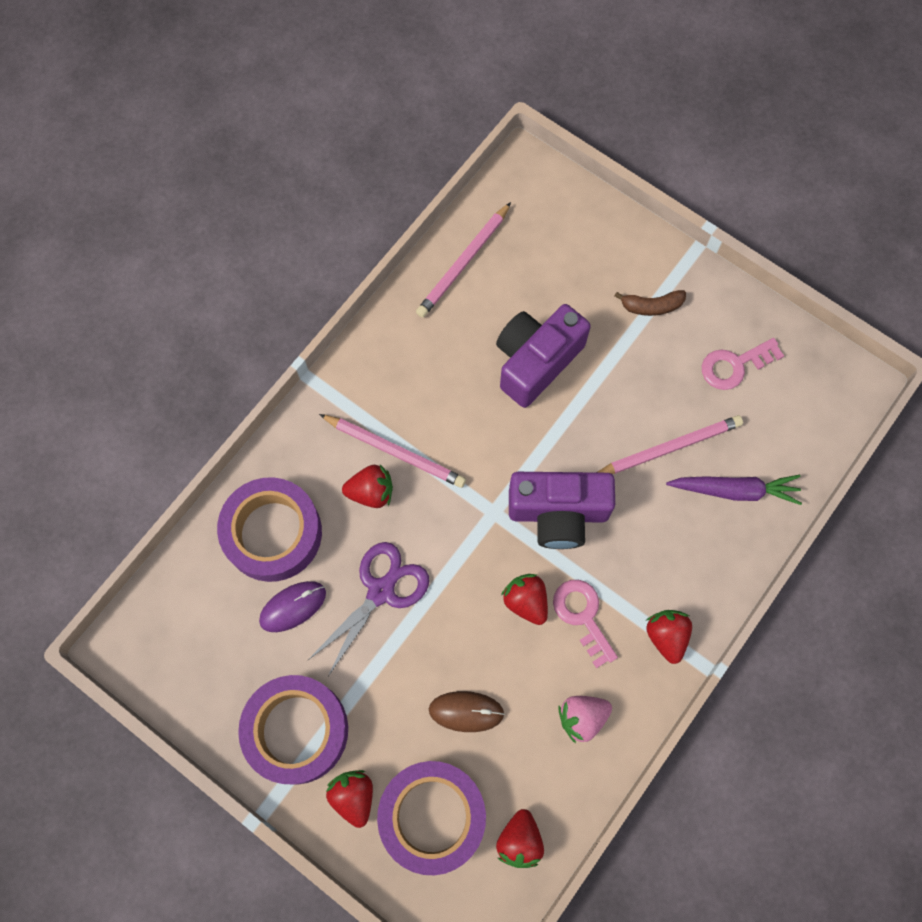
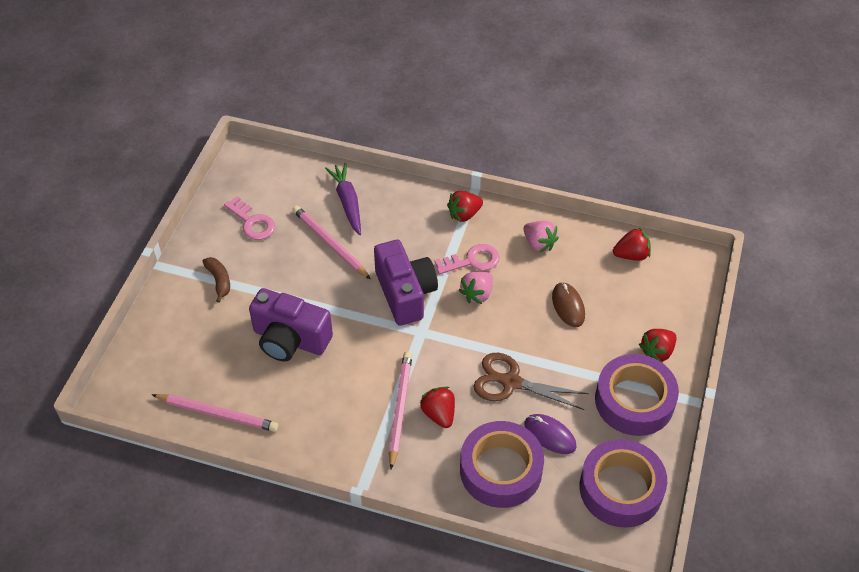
camera: 110 degrees left, 20 degrees down
(381, 591) = (511, 382): purple scissors -> brown scissors
(432, 816) = (644, 304): purple tape -> purple tape (621, 489)
(526, 601) = (477, 294): red strawberry -> pink strawberry
(582, 616) = (472, 261): pink key -> pink key turned 150 degrees counterclockwise

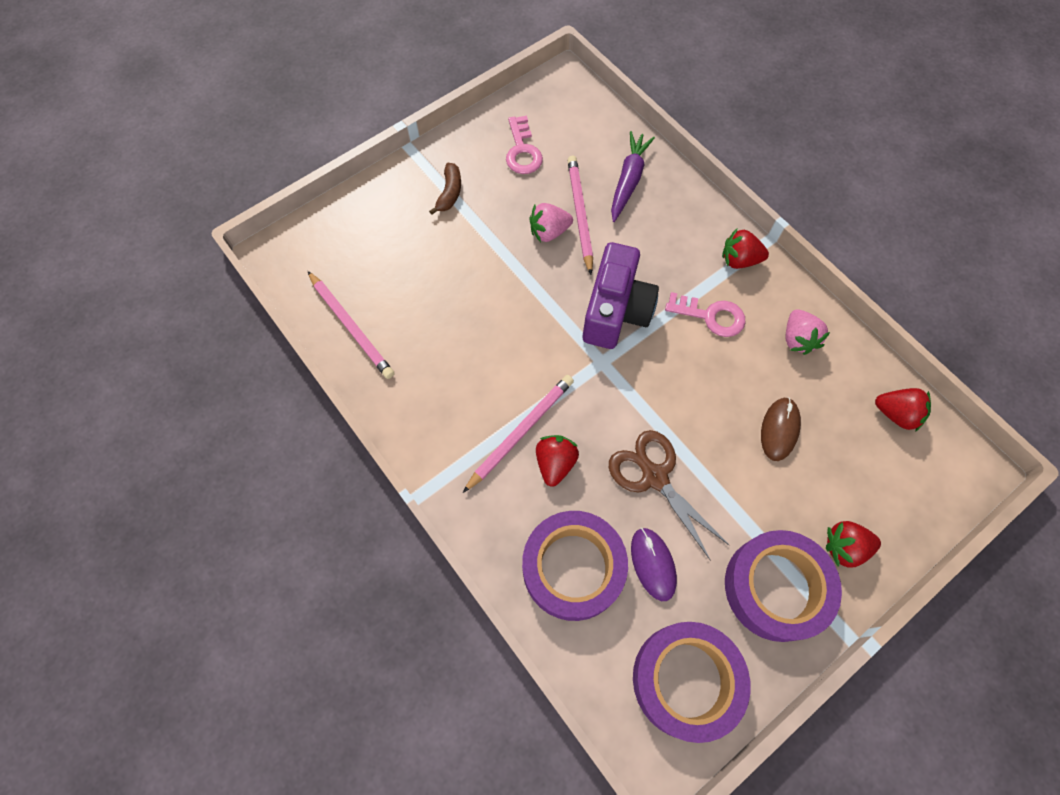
camera: 35 degrees right, 15 degrees up
(290, 339) = (470, 292): purple camera -> none
(477, 294) = (689, 356): pink strawberry -> pink strawberry (549, 232)

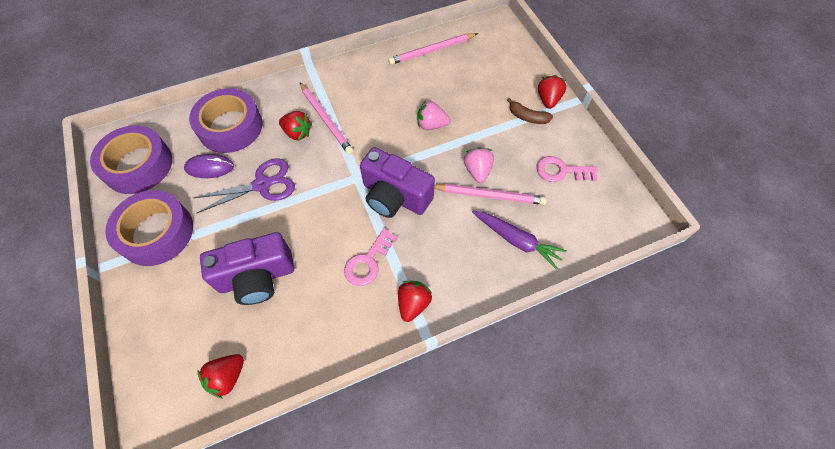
camera: 105 degrees right, 5 degrees down
(654, 477) = (262, 185): brown scissors -> purple scissors
(779, 429) = (257, 277): brown mouse -> purple camera
(798, 339) = (324, 323): pink strawberry -> pink strawberry (431, 125)
(844, 547) = (155, 288): red strawberry -> red strawberry (548, 99)

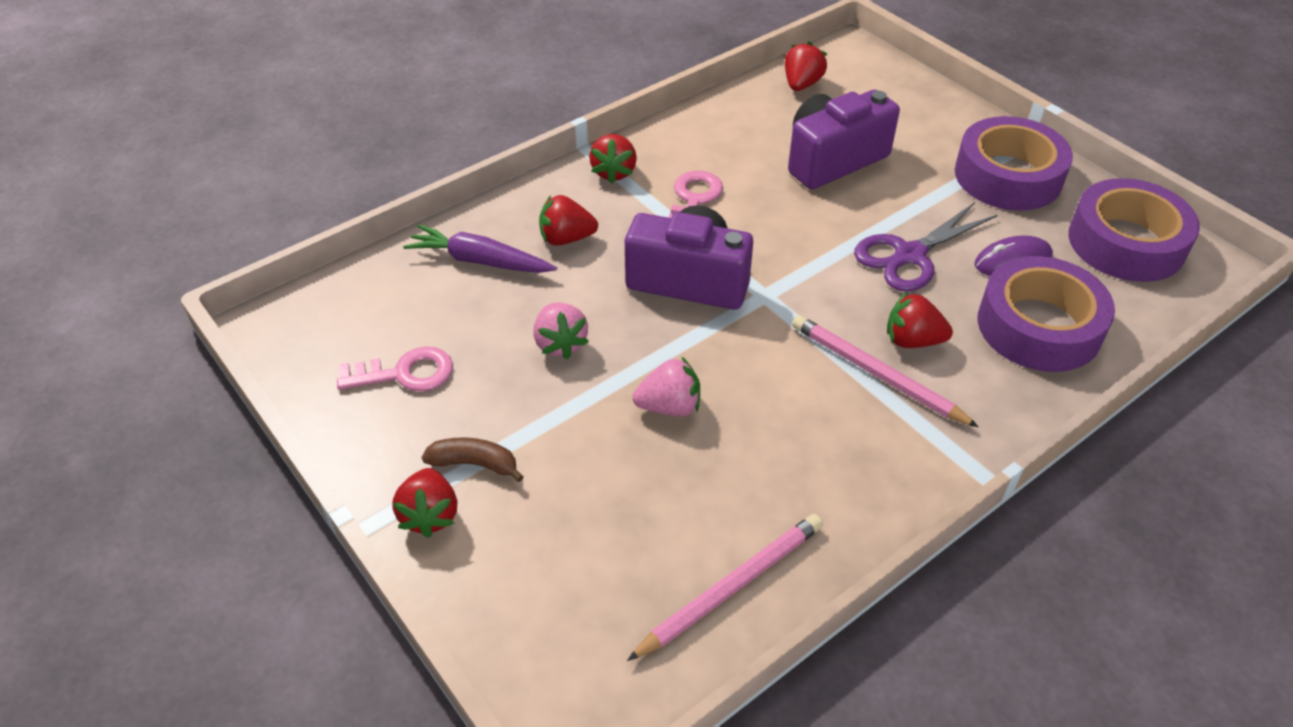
camera: 165 degrees right, 15 degrees down
(459, 246) = (566, 238): none -> red strawberry
(489, 195) = (533, 310): pink pencil -> none

